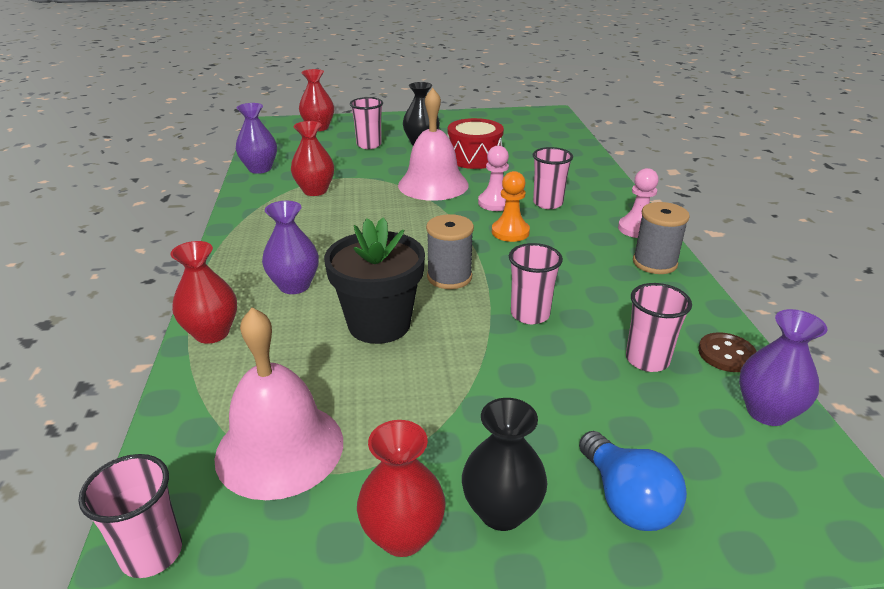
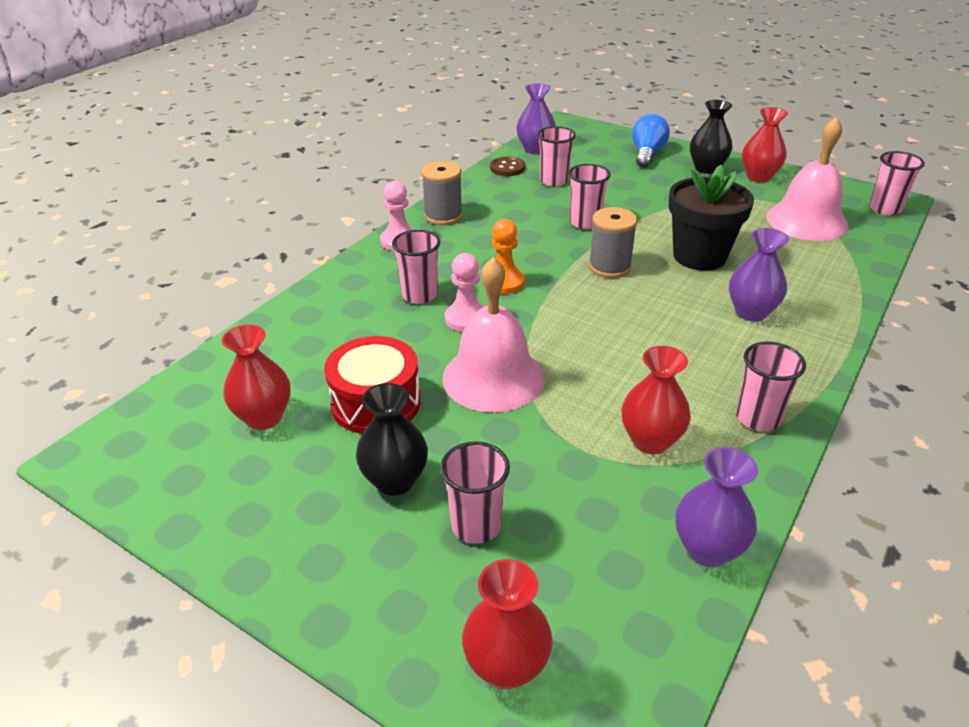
camera: 140 degrees left, 5 degrees up
(212, 333) = (839, 299): red vase -> red vase (264, 417)
(256, 220) = (757, 418): none -> pink cup

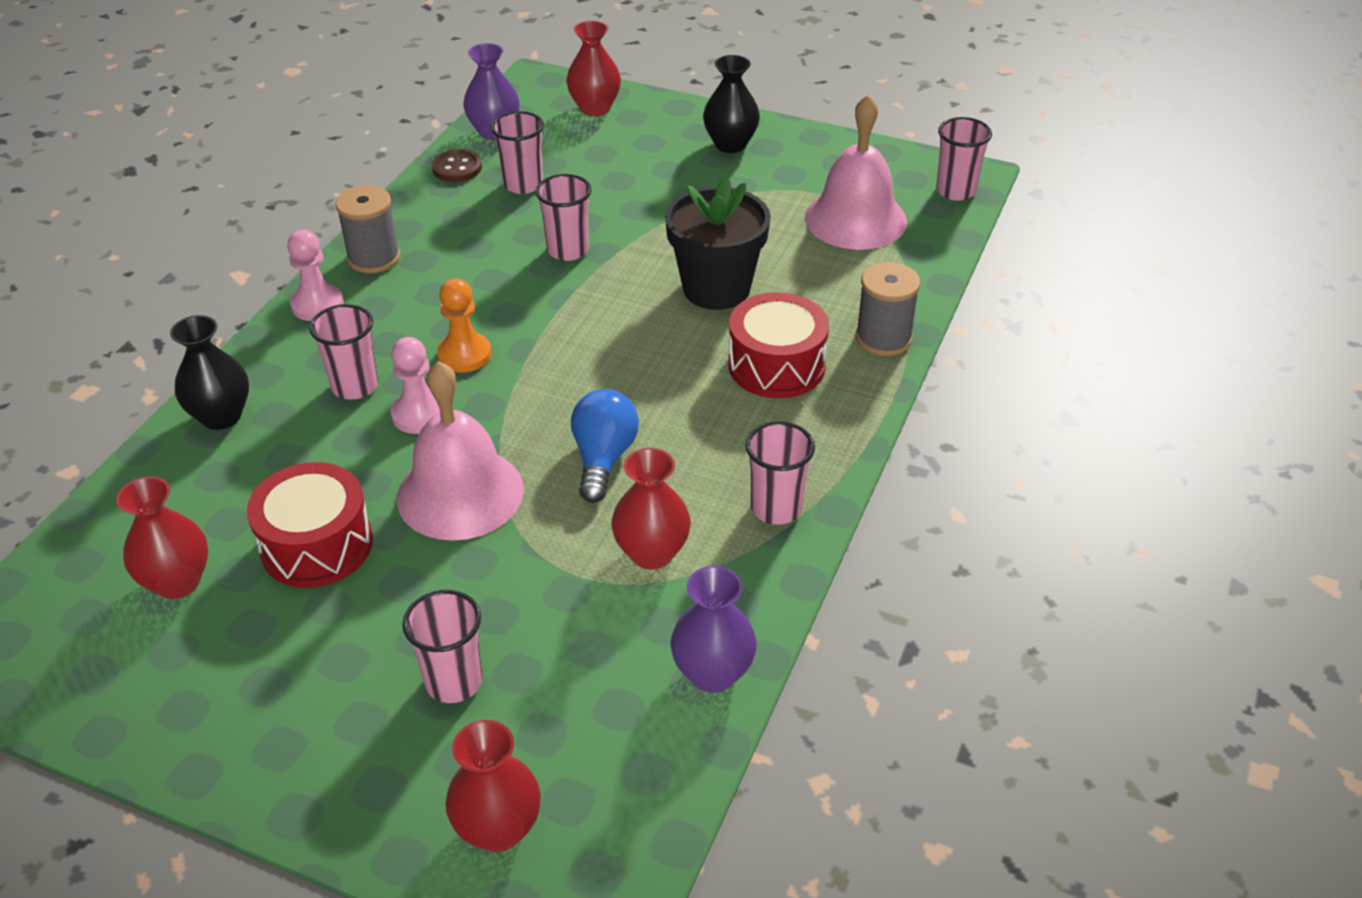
camera: 10 degrees left, 5 degrees up
(395, 481) = (353, 641): black vase -> black vase (221, 416)
(609, 267) = (601, 317): grey spool -> grey spool (883, 338)
(647, 154) = (650, 126): blue light bulb -> blue light bulb (603, 458)
(751, 312) = (776, 365): purple vase -> red drum
(758, 177) = (799, 153): red vase -> red vase (595, 108)

